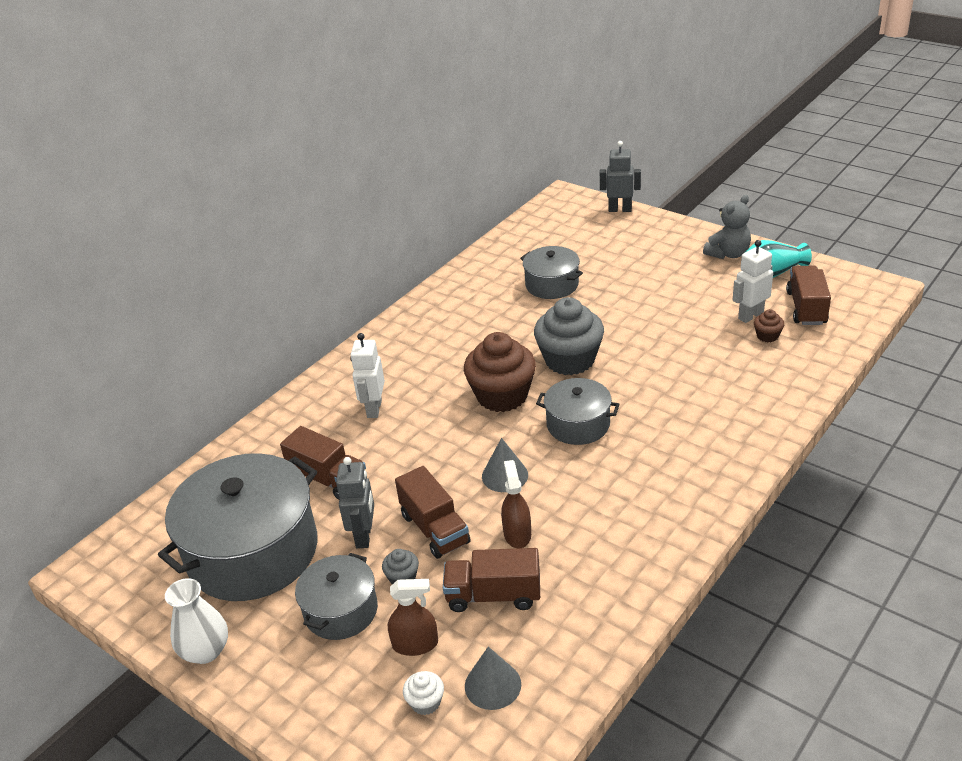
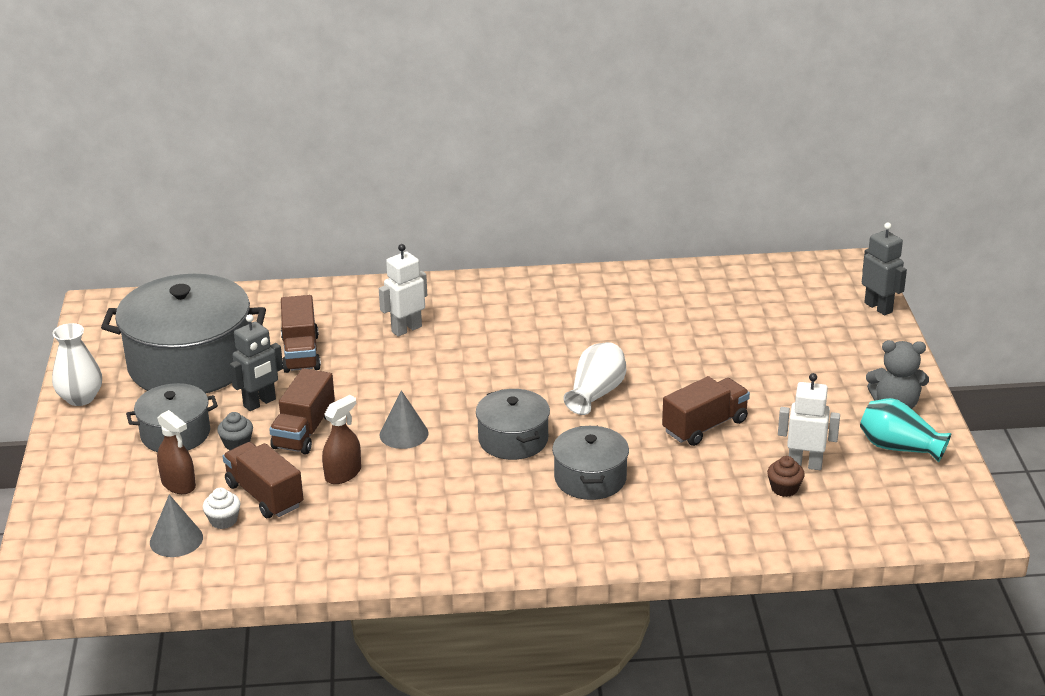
camera: 45 degrees right, 5 degrees down
(425, 702) = (130, 517): white cupcake -> white cupcake (223, 520)
(502, 395) = (502, 382): brown cupcake -> none
(552, 284) = (695, 330): grey pot -> grey pot (590, 478)
(569, 360) = (596, 393): grey cupcake -> white vase
(806, 308) = (866, 493): brown truck -> brown truck (705, 426)

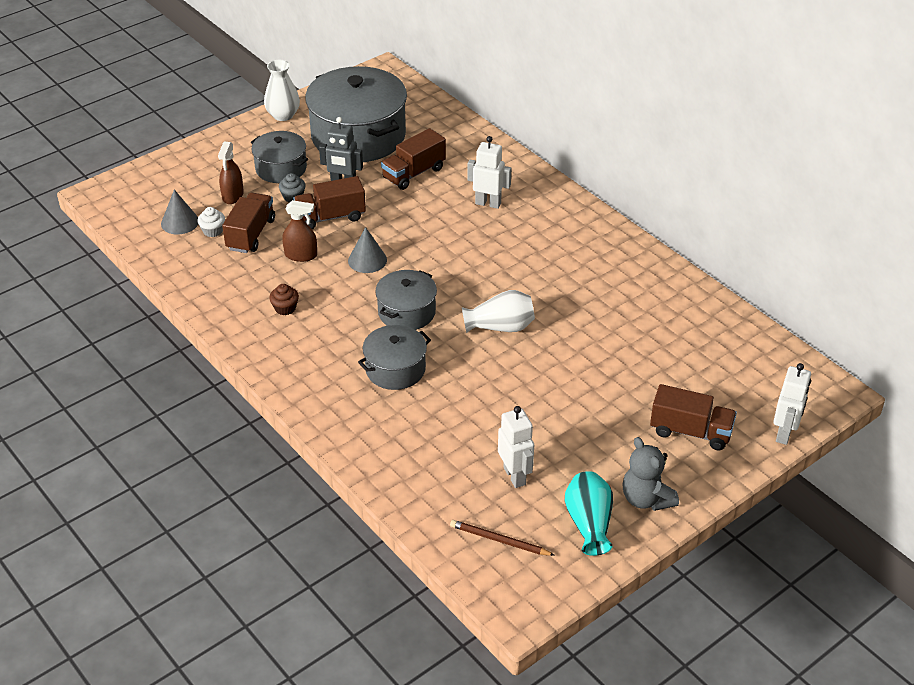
camera: 55 degrees right, 10 degrees up
(705, 426) = (513, 400): brown truck -> brown truck (690, 431)
(784, 488) = (473, 476): brown cupcake -> brown cupcake (285, 308)
(878, 307) = (784, 433): grey robot -> white robot
(879, 505) = (499, 540): none -> brown pencil

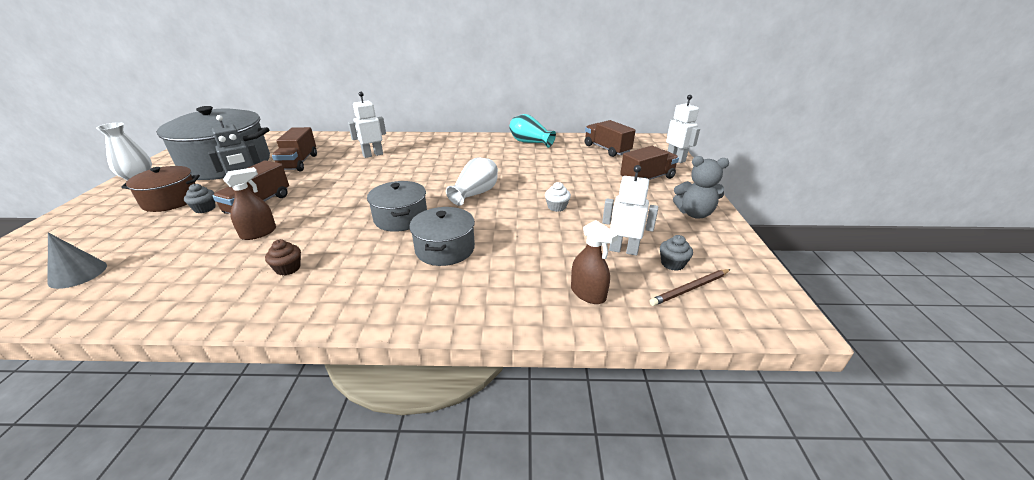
camera: 50 degrees left, 10 degrees down
(213, 231) = (133, 261): white cupcake -> white cupcake (557, 207)
(233, 195) = (132, 232): brown spray bottle -> brown spray bottle (588, 293)
(251, 234) = (185, 244): brown truck -> brown truck (607, 149)
(281, 168) = (171, 200): grey pot -> brown pot
(367, 260) = (325, 209): grey cone -> none
(527, 516) = (672, 263): none -> grey cupcake
(589, 523) = (701, 242): turquoise vase -> turquoise vase (530, 142)

